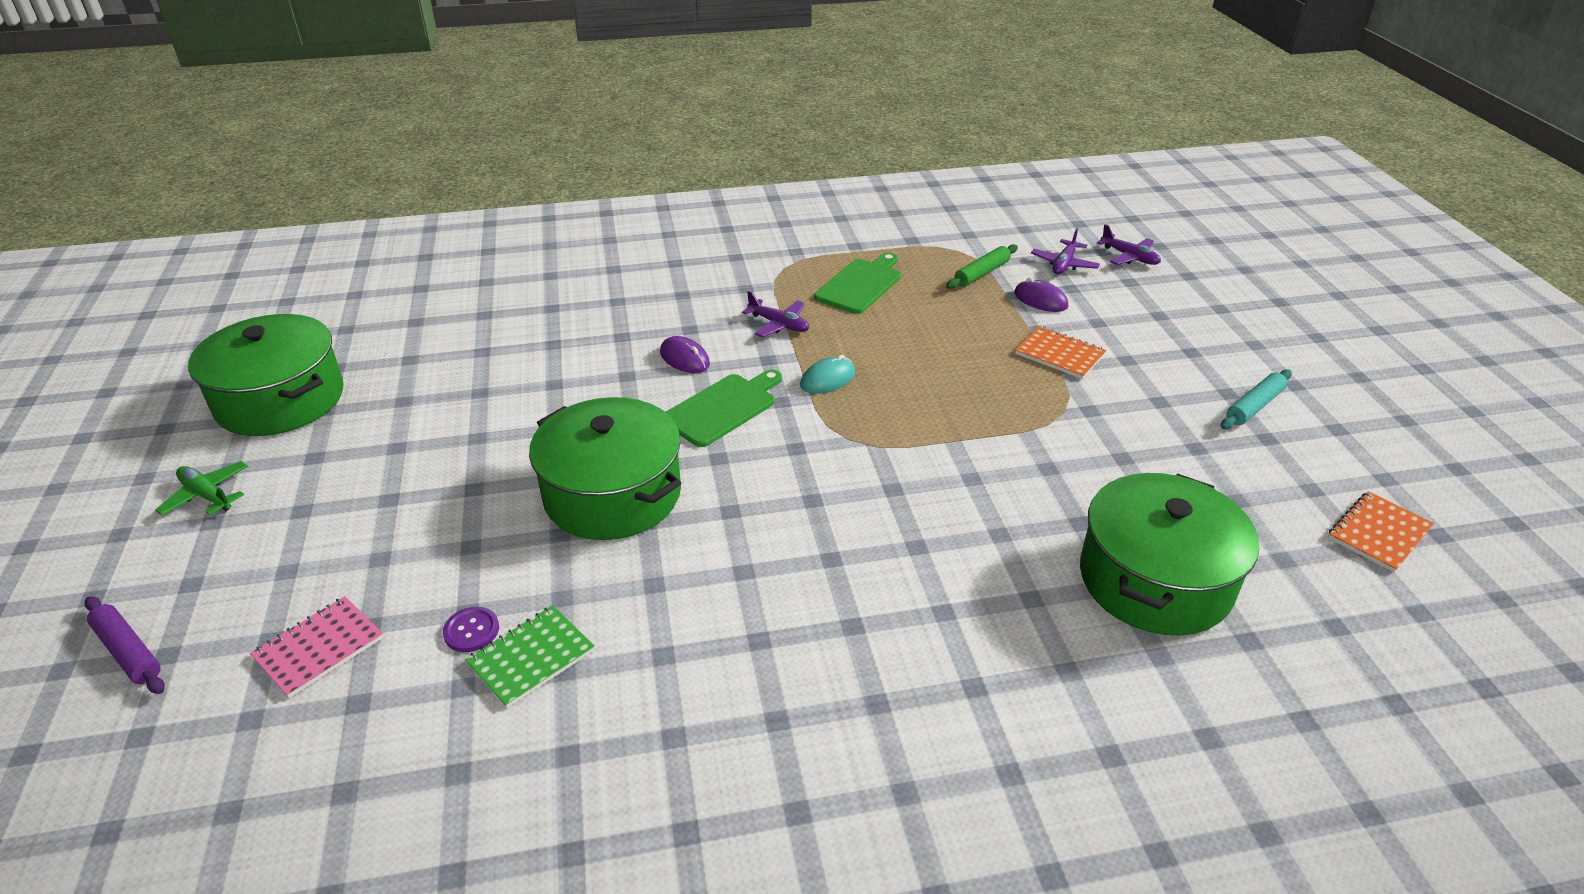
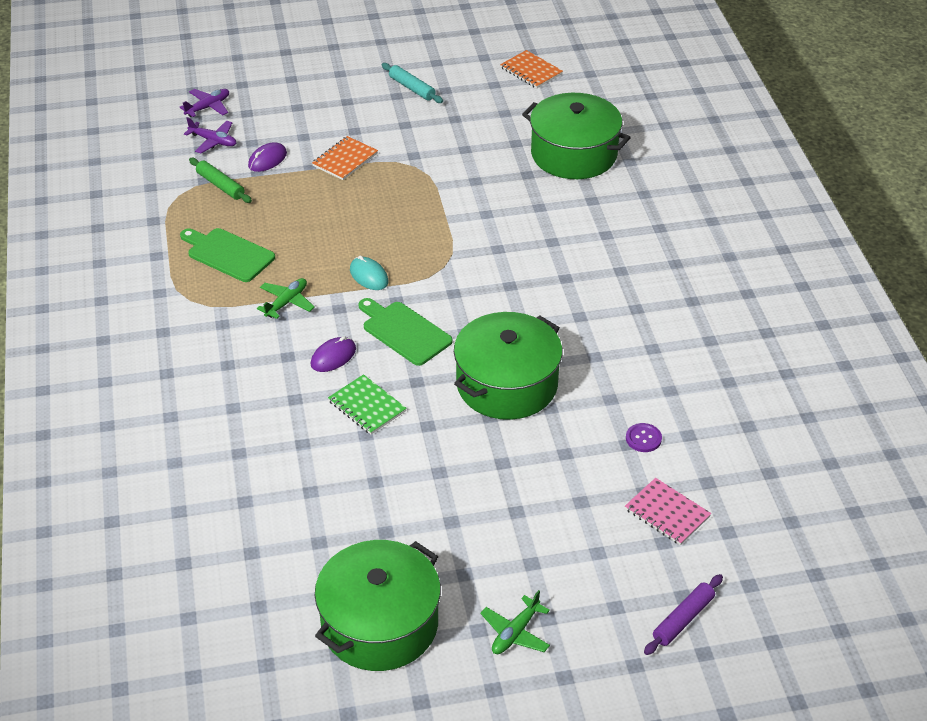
camera: 90 degrees left, 5 degrees up
(531, 657) = (662, 406): green notebook -> green notebook (367, 406)
(778, 324) = (286, 302): purple plane -> green plane

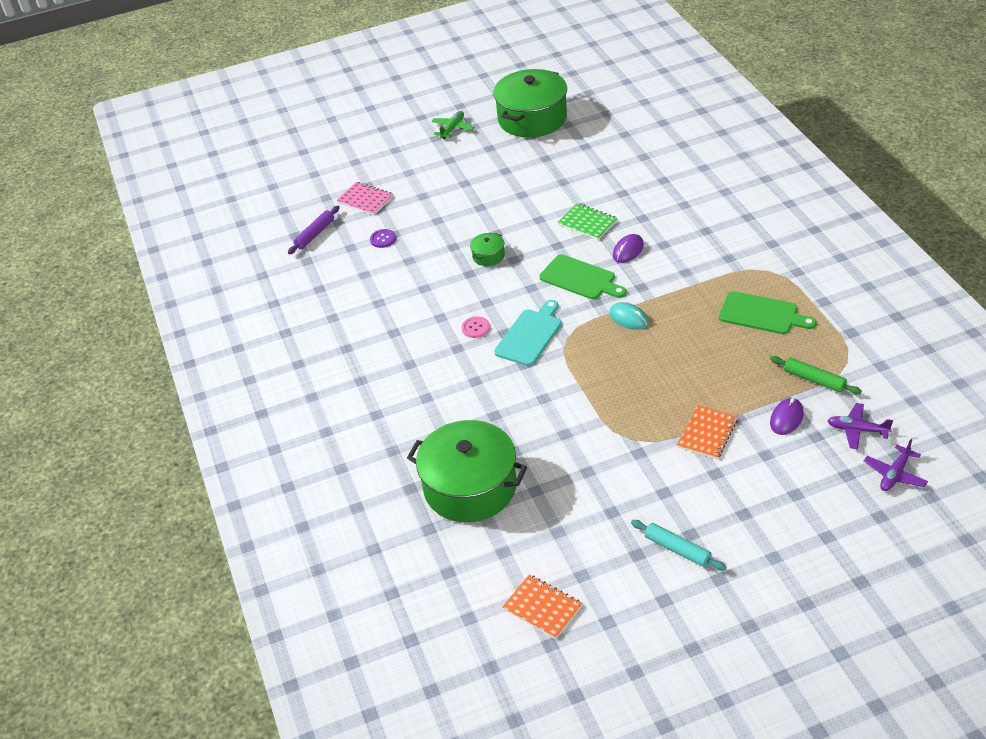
camera: 175 degrees right, 0 degrees up
(286, 302) = (686, 283): green plane -> none
(482, 277) = (530, 335): none -> turquoise cutting board
(507, 384) = (488, 256): green pot -> green pot, size x0.42
(541, 296) = (475, 328): none -> pink button
(683, 619) = (355, 151): purple rolling pin -> purple rolling pin (315, 234)

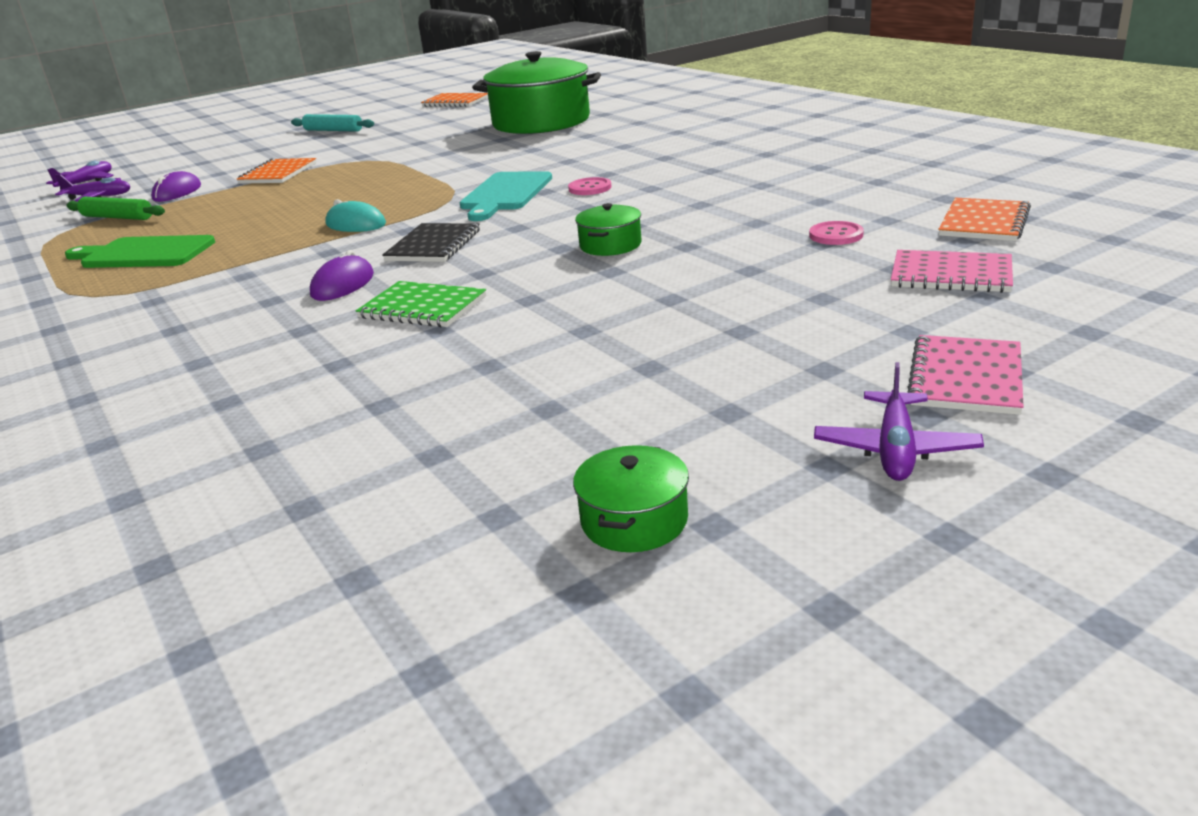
camera: 165 degrees right, 15 degrees down
(315, 234) = (984, 222): purple rolling pin -> orange notebook
(383, 239) = (836, 235): purple button -> pink button
(411, 149) = (966, 378): none -> pink notebook
(452, 129) = (895, 449): green plane -> purple plane
(532, 118) = (634, 520): green pot -> green pot, size x0.42
(580, 278) = (433, 245): green cutting board -> black notebook

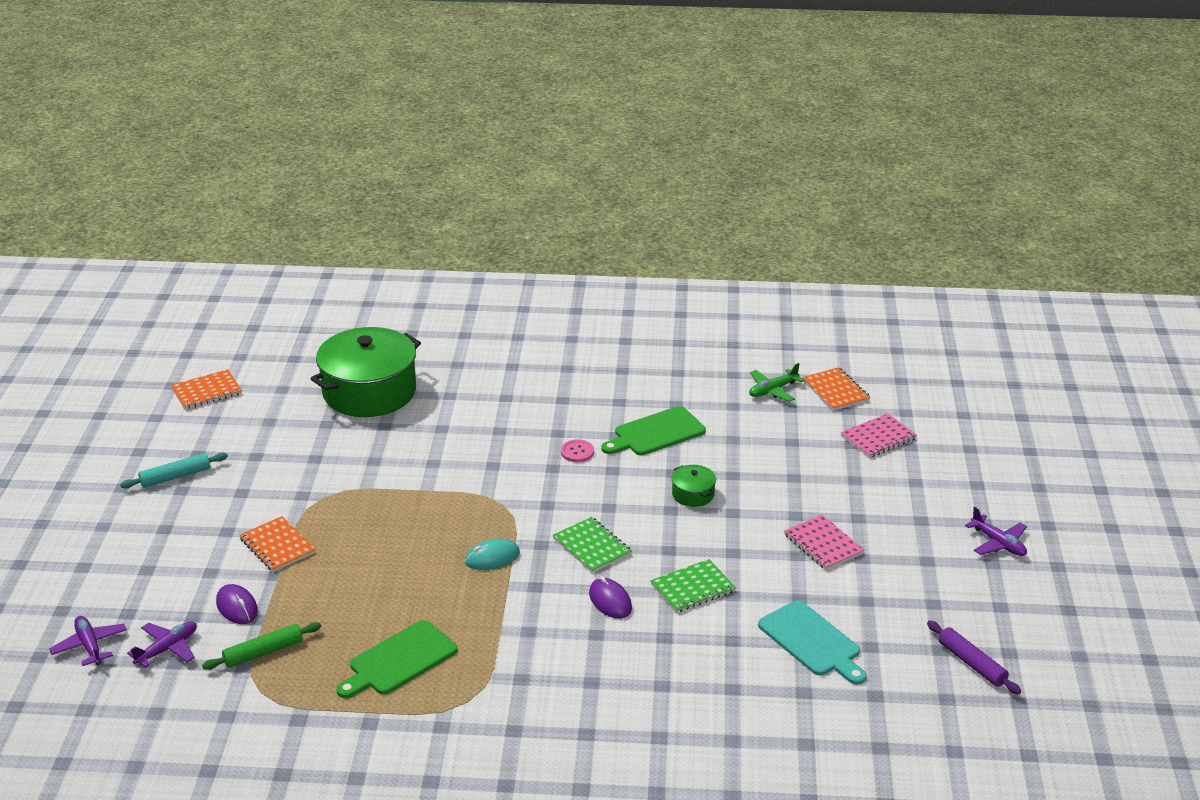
camera: 55 degrees left, 5 degrees up
(433, 245) = (591, 547): black notebook -> green notebook
(494, 564) = (971, 663): none -> purple rolling pin
(505, 194) = (532, 482): turquoise cutting board -> turquoise cutting board (812, 641)
(634, 520) = (978, 621): green pot -> none
(690, 197) = (656, 433): none -> green cutting board
(836, 235) = (788, 432): pink button -> none
(897, 202) = (772, 390): none -> green plane
(966, 378) = (969, 497): pink notebook -> pink notebook (823, 544)

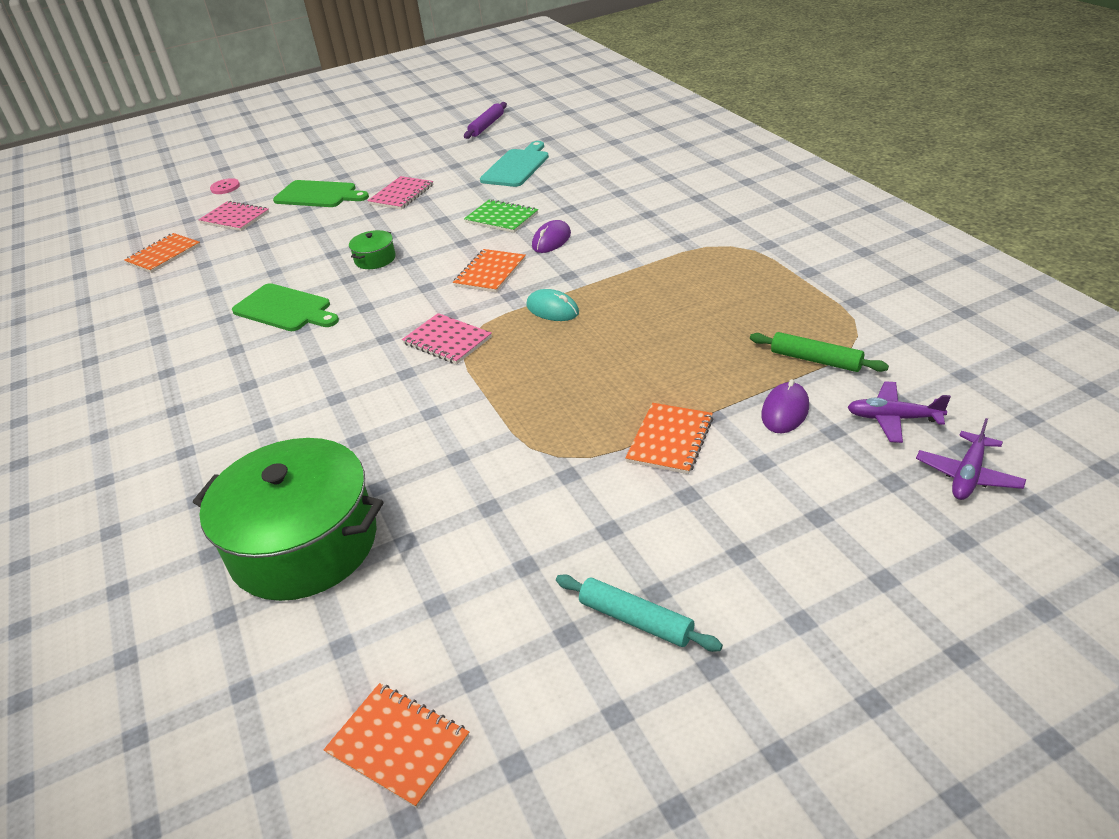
camera: 115 degrees left, 5 degrees up
(399, 660) = (730, 291): green cutting board -> green cutting board (319, 195)
(512, 494) = (447, 341): none -> pink notebook
(577, 452) = (346, 336): pink button -> pink button (225, 187)
(591, 547) = (490, 273): green notebook -> orange notebook
(772, 390) = (175, 281): green plane -> none
(998, 543) = (351, 149): purple plane -> none

